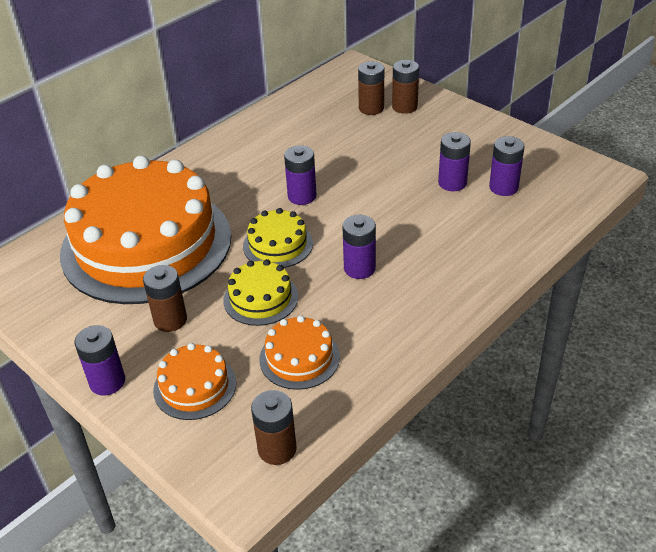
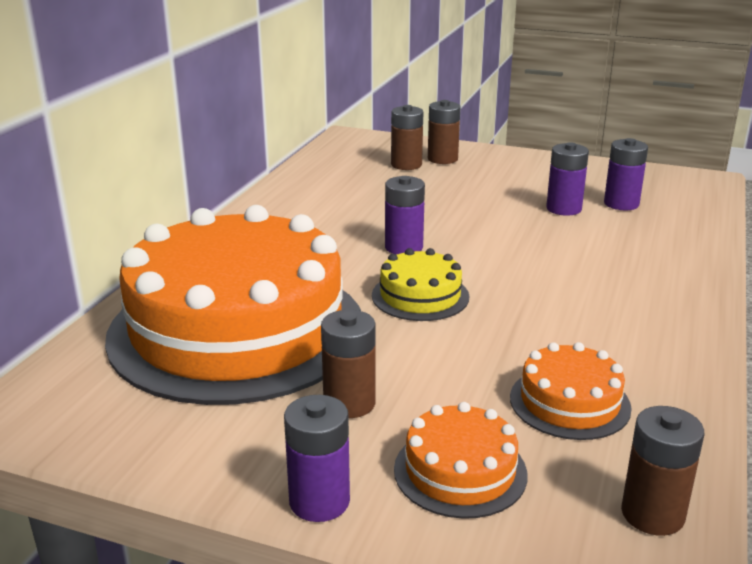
camera: 25 degrees left, 15 degrees down
(260, 298) = (453, 352): yellow cake -> none
(359, 268) = (545, 298): purple battery -> none

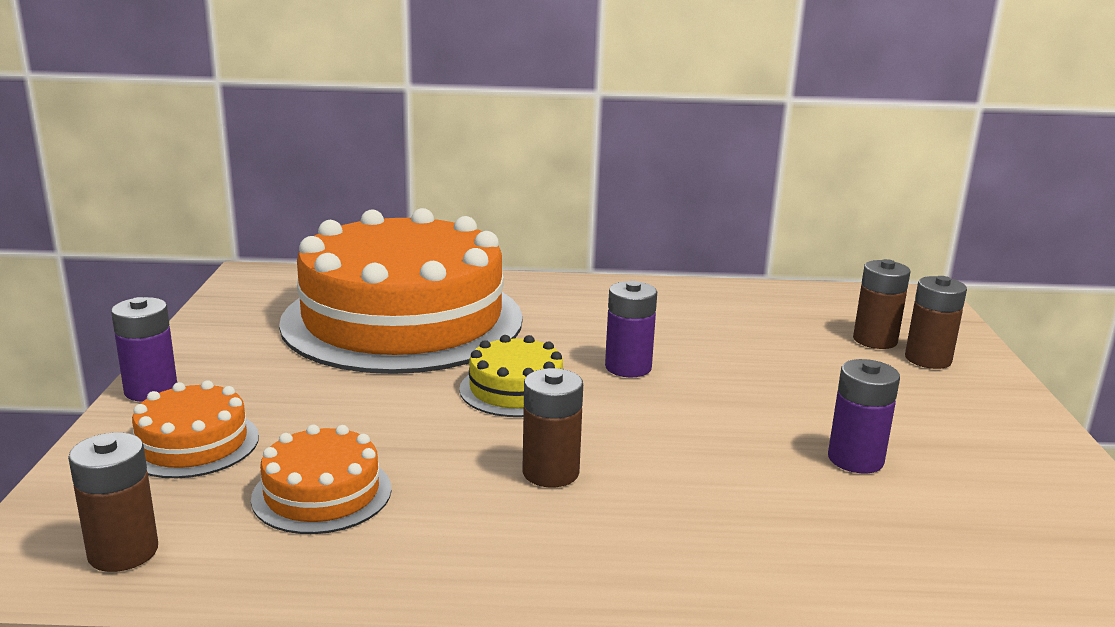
camera: 70 degrees right, 5 degrees down
(349, 403) = (294, 382): brown battery -> brown battery (550, 472)
(621, 204) = (934, 508): purple battery -> none

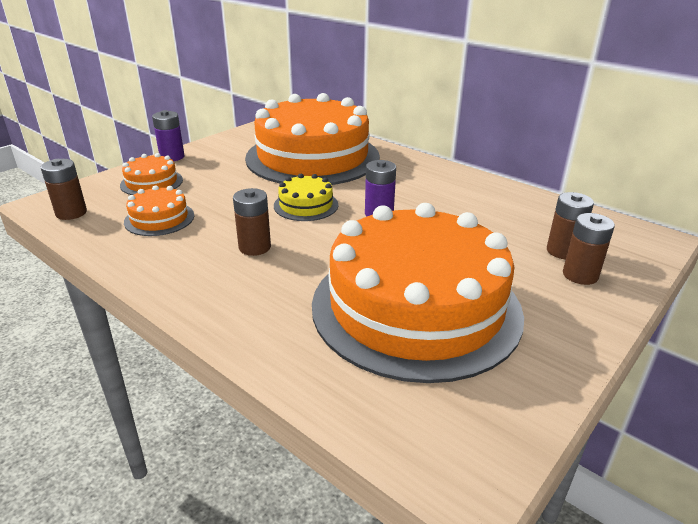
camera: 40 degrees right, 10 degrees up
(855, 459) = (416, 307): purple battery -> orange cake

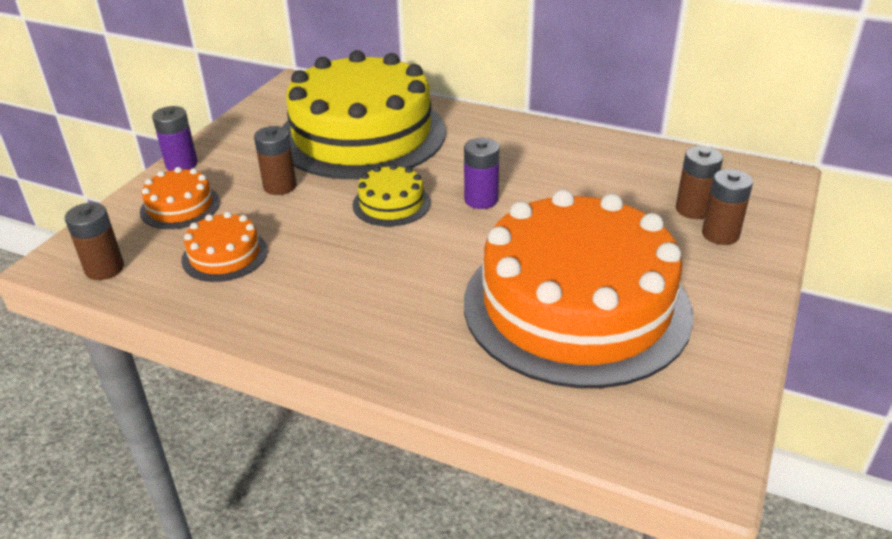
camera: 15 degrees left, 5 degrees up
(255, 247) = (364, 270): brown battery -> brown battery (280, 186)
(313, 157) = (362, 135): orange cake -> yellow cake

